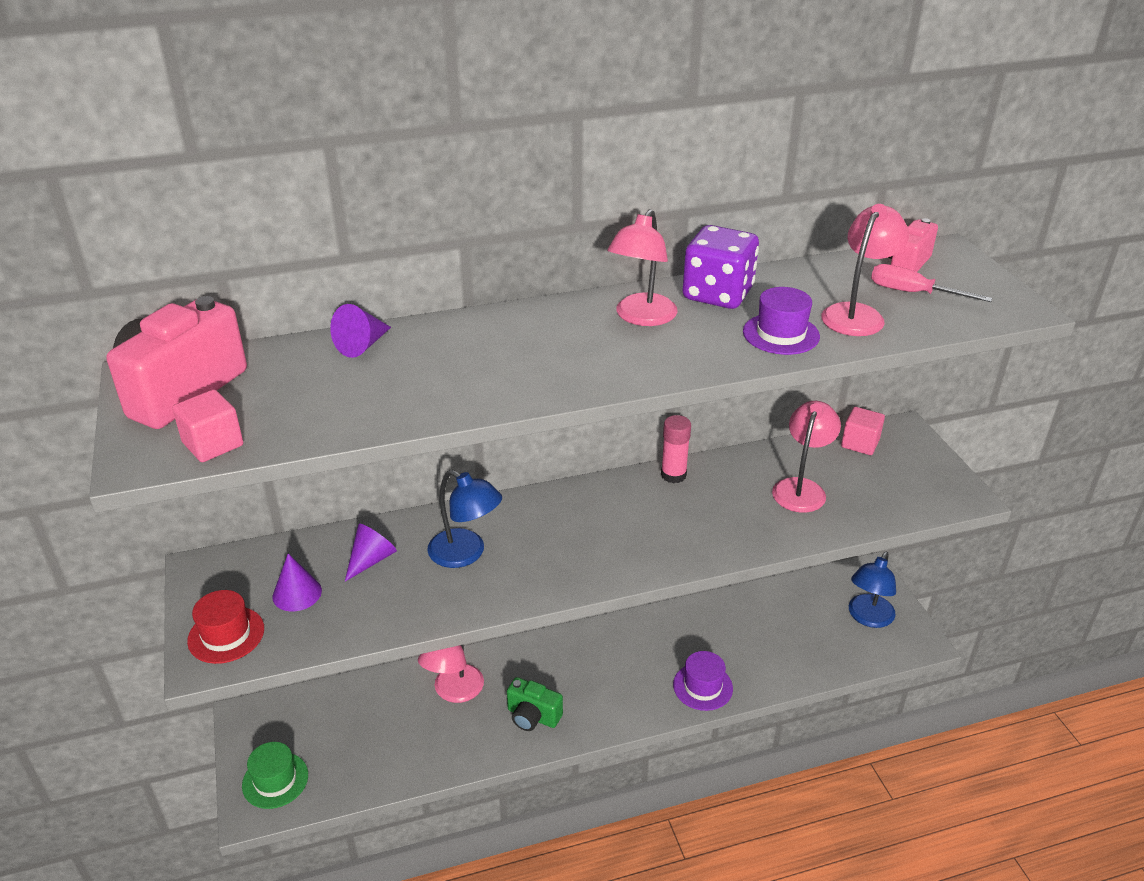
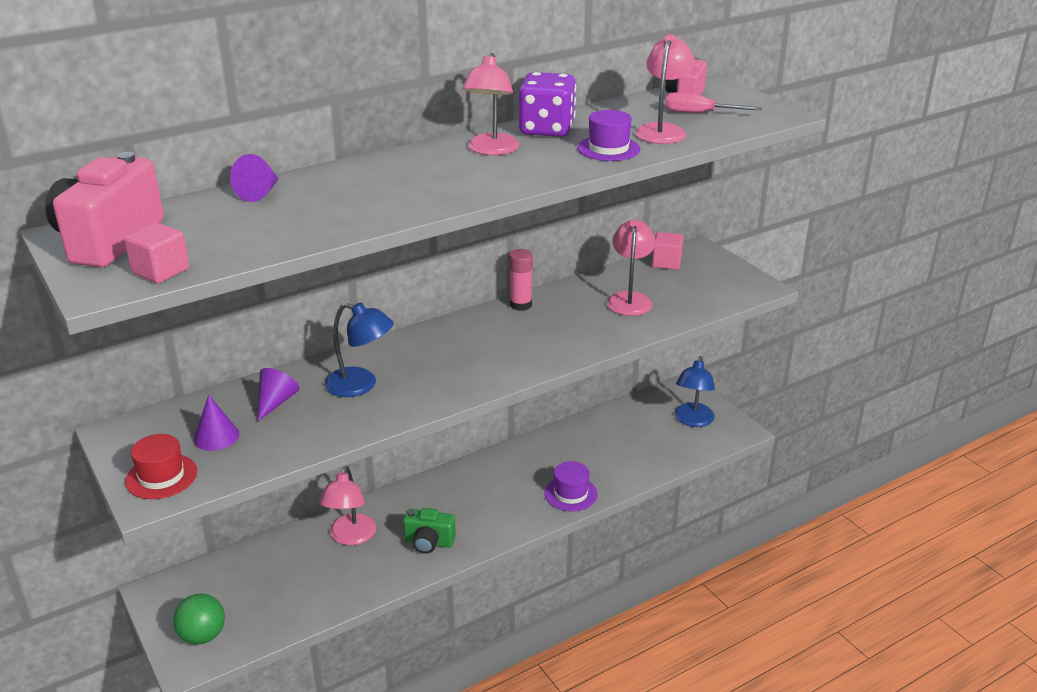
camera: 15 degrees left, 5 degrees down
(275, 780) = (203, 636): green hat -> green ball

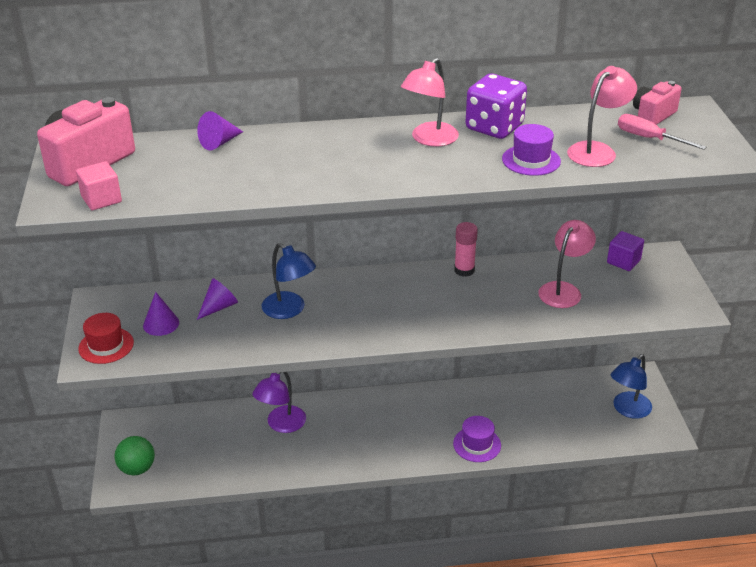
camera: 25 degrees right, 5 degrees up
(350, 537) = (281, 425): pink lamp -> purple lamp
(429, 542) = (338, 449): green camera -> none
(666, 263) = (623, 261): pink cube -> purple cube

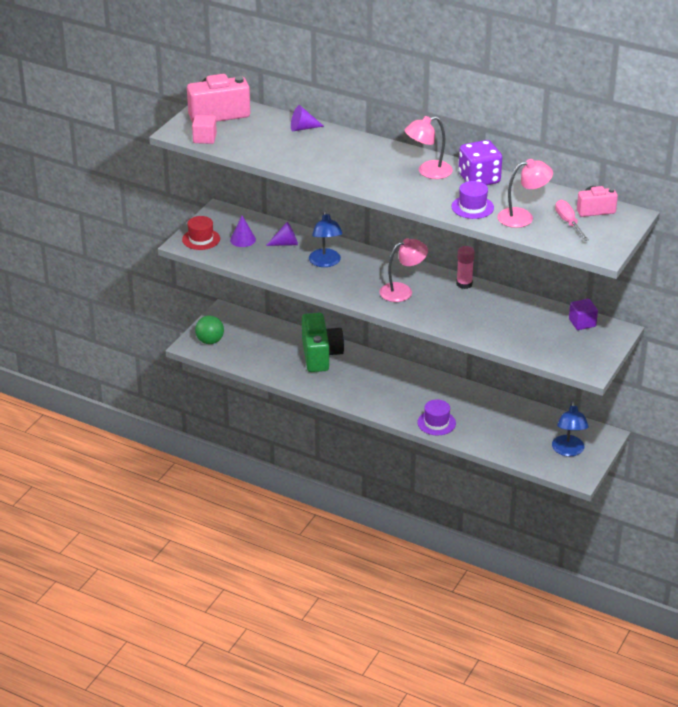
camera: 35 degrees right, 0 degrees up
(281, 425) = (320, 355): purple lamp -> green camera
(563, 290) = (515, 322): pink lamp -> pink lamp (402, 291)
(627, 410) = (568, 451): blue lamp -> blue lamp turned 75 degrees counterclockwise

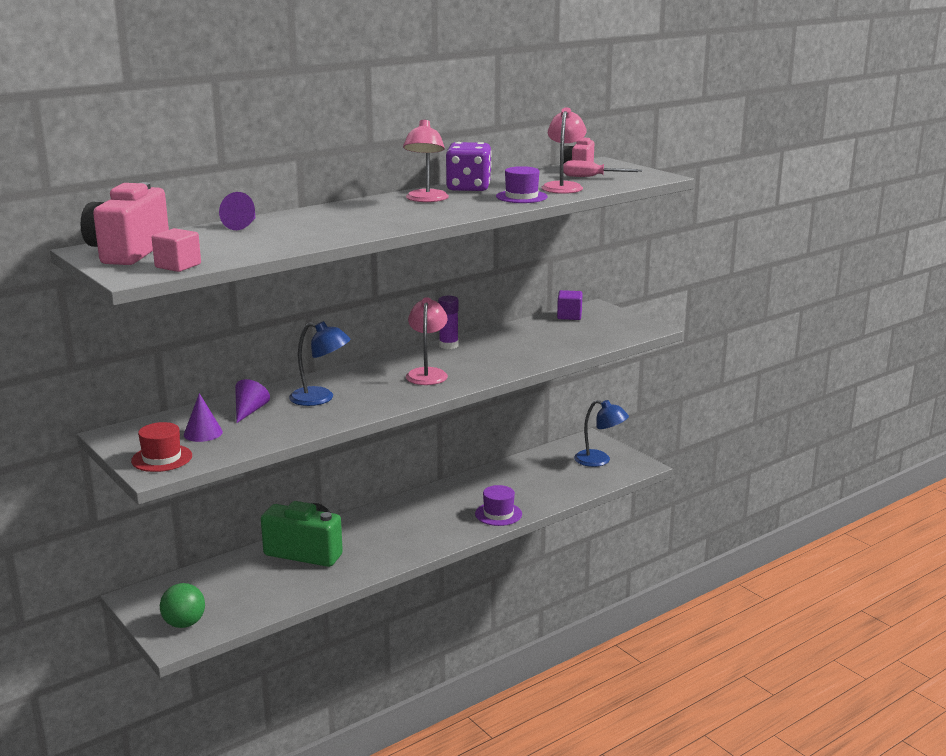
camera: 65 degrees left, 15 degrees down
(464, 284) = (448, 345): pink glue stick -> purple glue stick

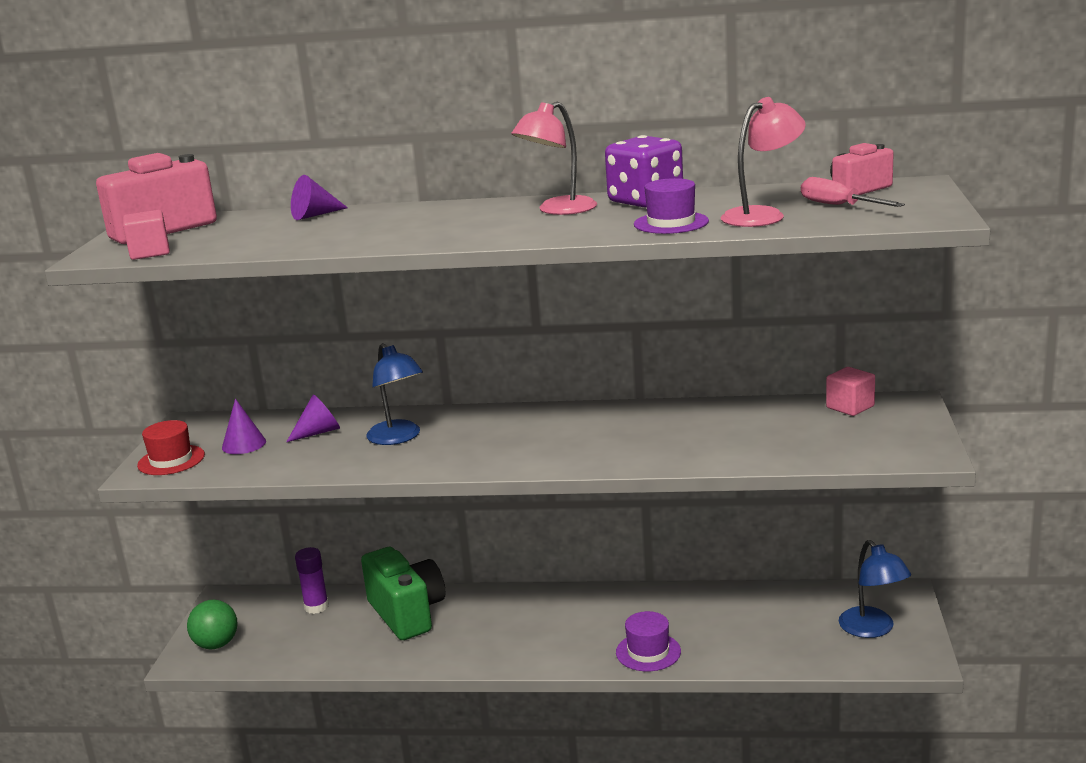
camera: 45 degrees right, 0 degrees up
(427, 373) = (547, 439): pink lamp -> none
(448, 345) = (634, 409): purple glue stick -> purple glue stick (316, 607)
(569, 316) = (850, 407): purple cube -> pink cube

